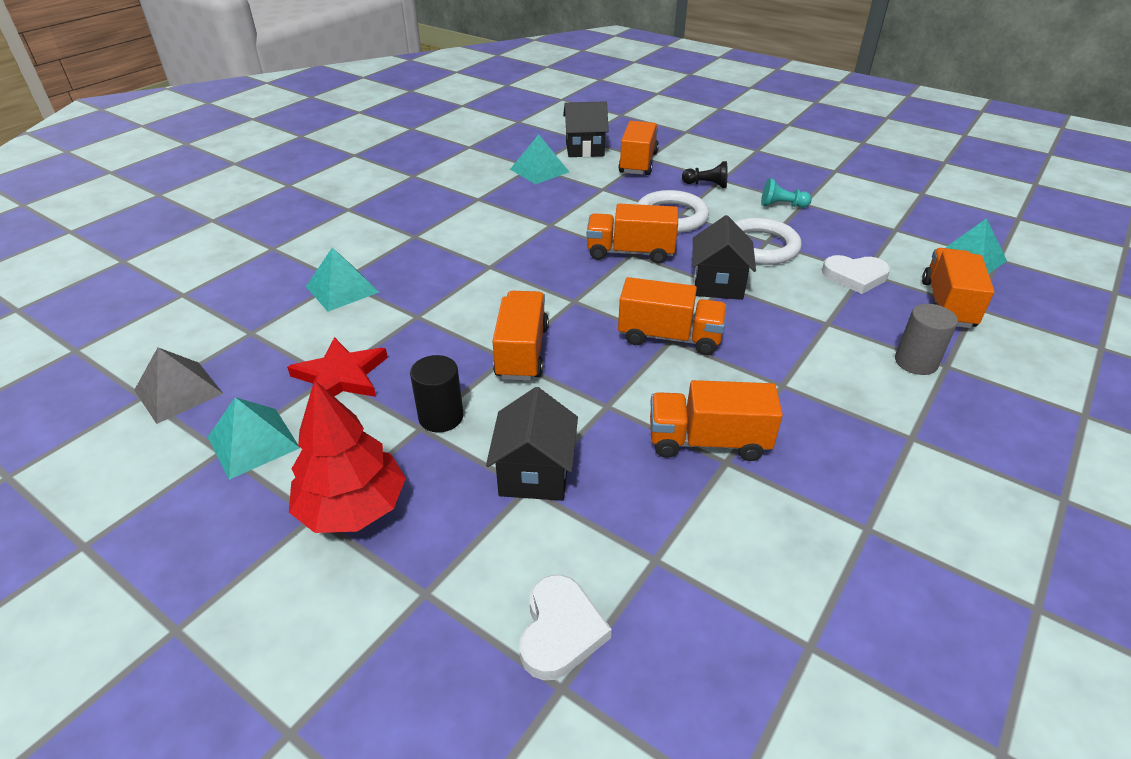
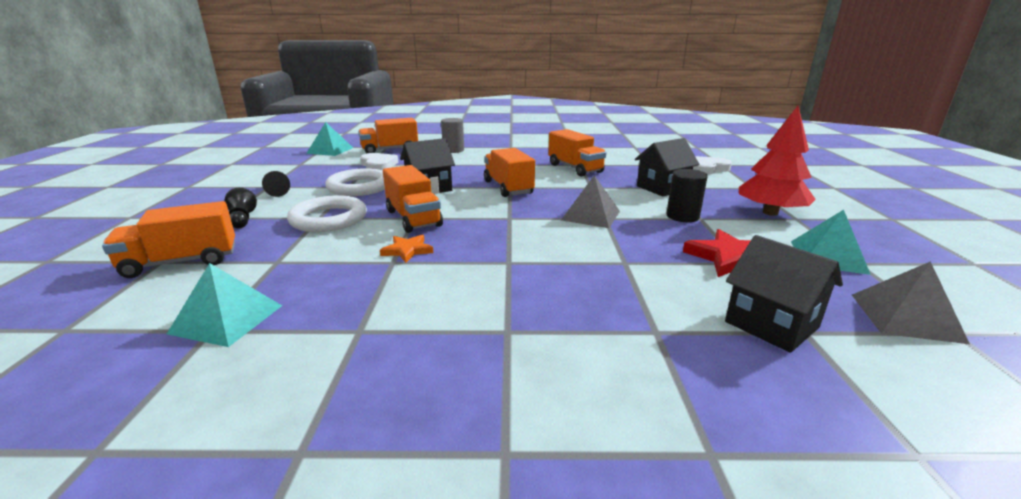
camera: 125 degrees left, 15 degrees down
(342, 289) = (664, 320): turquoise pyramid -> none
(522, 352) = (591, 215): orange truck -> grey pyramid
(563, 234) = (407, 250): none -> orange star
(584, 149) = (122, 310): black house -> black house (771, 324)
(782, 205) = (277, 191): turquoise pawn -> black pawn

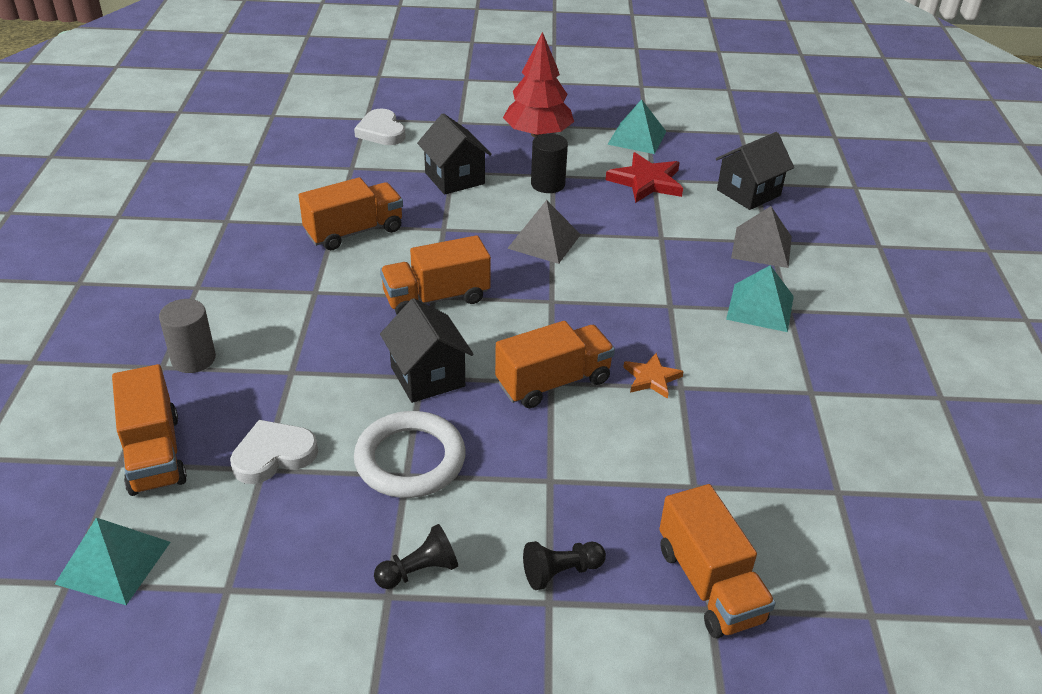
camera: 90 degrees left, 15 degrees up
(227, 319) = (818, 487): turquoise pyramid -> turquoise pyramid (760, 307)
(329, 219) = (556, 468): white ring -> none
(906, 317) = (726, 141): grey pyramid -> grey pyramid (761, 247)

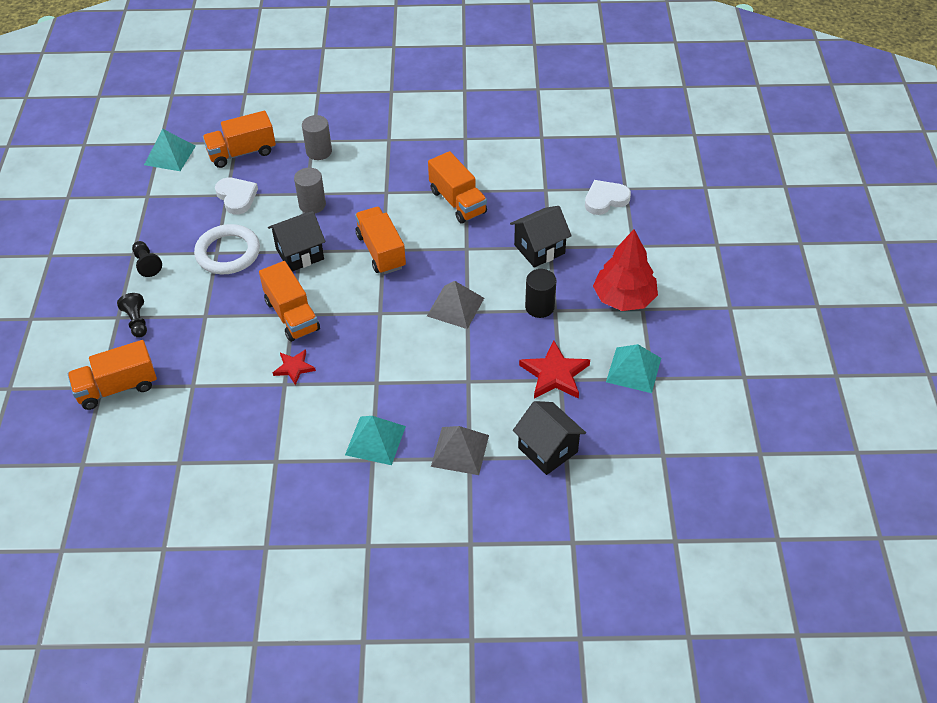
camera: 90 degrees right, 10 degrees up
(320, 365) = (312, 204): none -> grey cylinder
(651, 378) = (294, 368): orange star -> red star

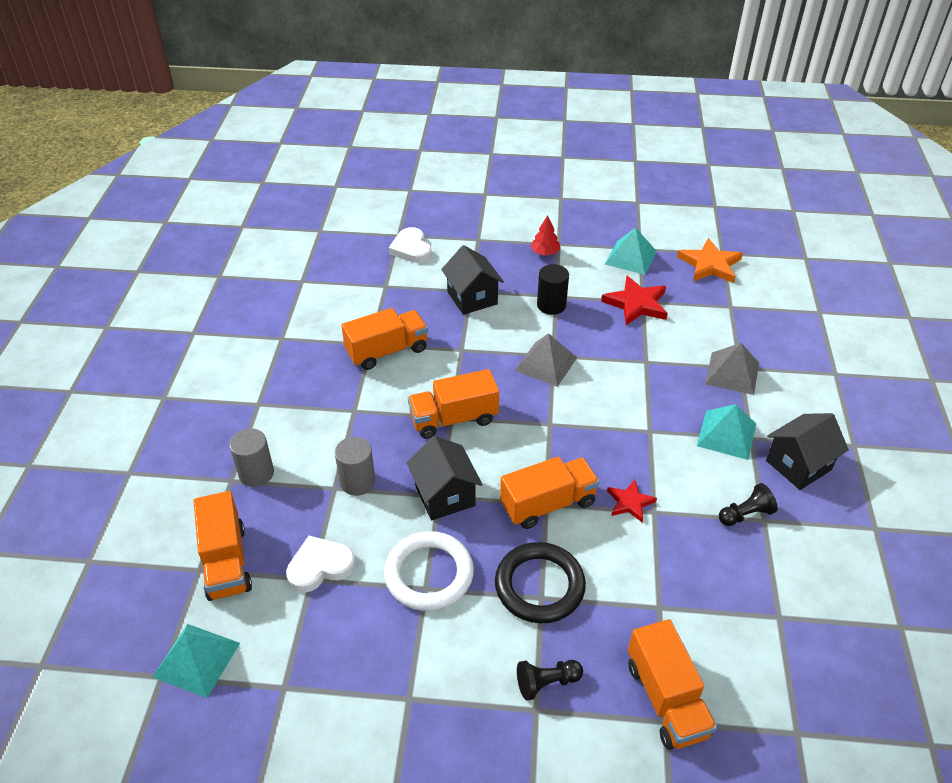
camera: 85 degrees left, 5 degrees down
(147, 264) = (434, 677): black pawn -> black pawn (745, 514)
(215, 314) = (539, 586): none -> black ring
(547, 450) = (724, 316): black house -> black house (798, 465)
(624, 298) = (545, 252): red tree -> red tree, size x0.49
(637, 442) = (710, 264): none -> orange star

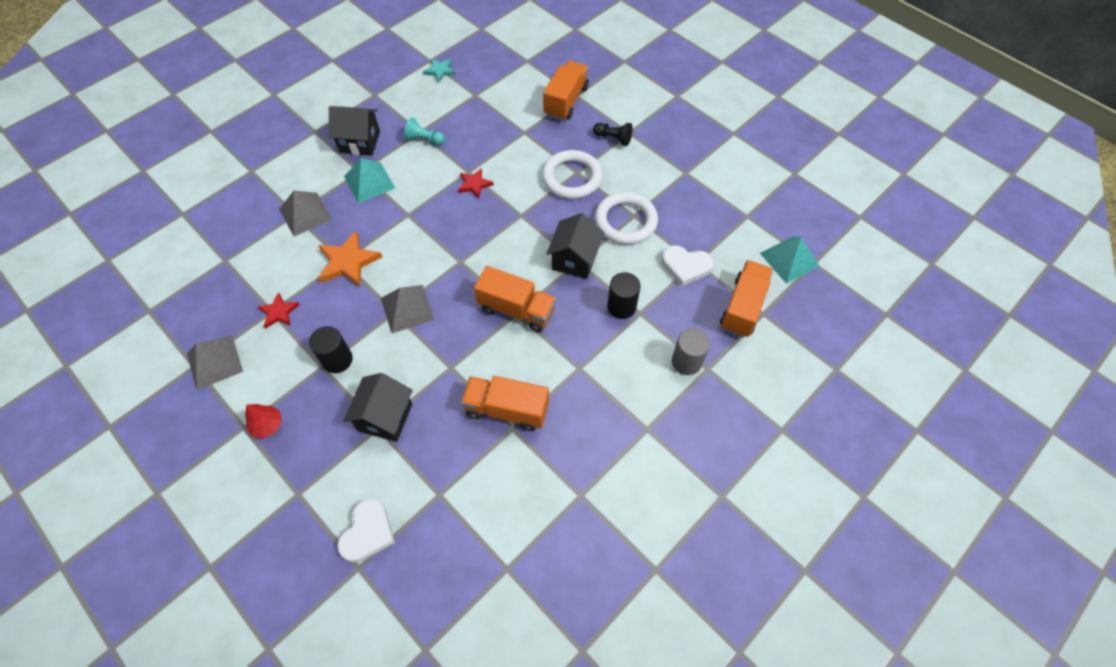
camera: 140 degrees left, 15 degrees up
(357, 482) = (621, 306): grey cylinder -> black cylinder
(539, 586) = (572, 177): black ring -> white ring
(548, 504) = (520, 214): orange truck -> none
(631, 257) = (214, 362): turquoise pyramid -> grey pyramid
(636, 304) = (279, 312): red star -> red star, size x0.60
(710, 264) = (175, 307): orange star -> orange star (348, 262)
(745, 514) = (424, 139): black pawn -> turquoise pawn
(865, 619) = (440, 71): none -> turquoise star

